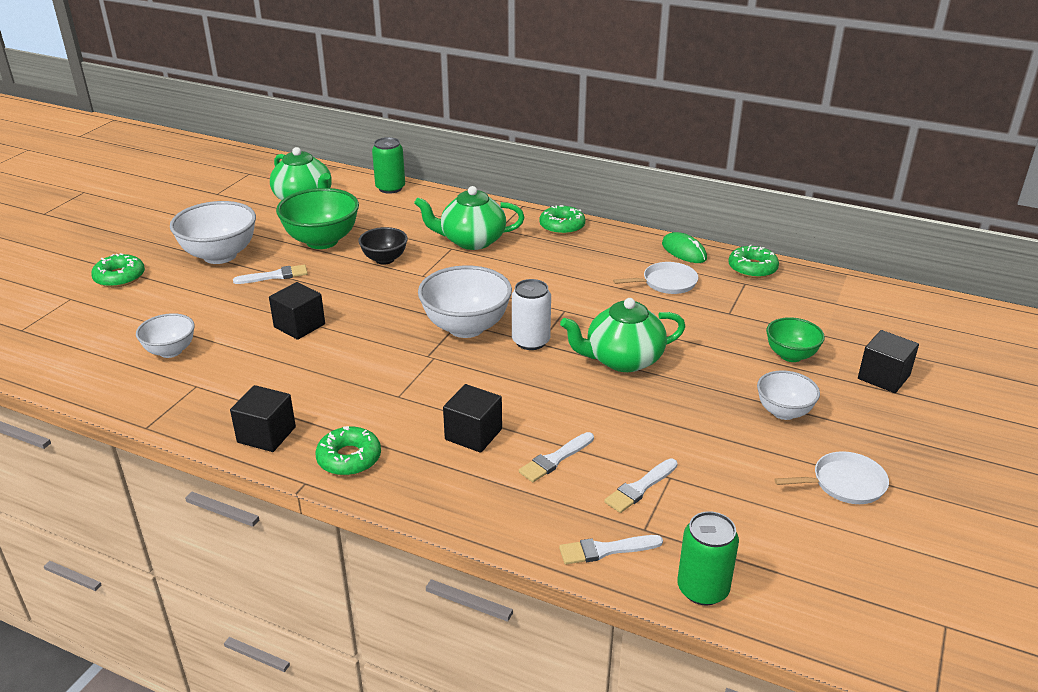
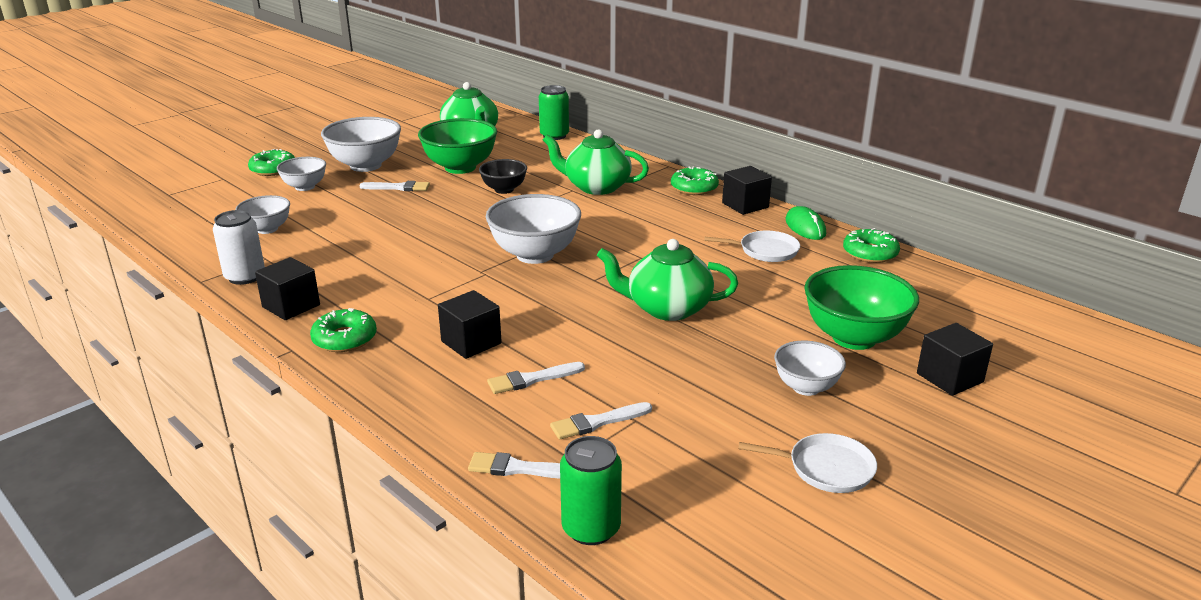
camera: 20 degrees right, 5 degrees down
(173, 293) = (305, 187): none -> white bowl
(299, 326) = (388, 228): black cube -> black cube (745, 205)
(531, 341) = (587, 277): white can -> white can (245, 277)
(791, 355) = (854, 338): green bowl -> green bowl, size x1.71

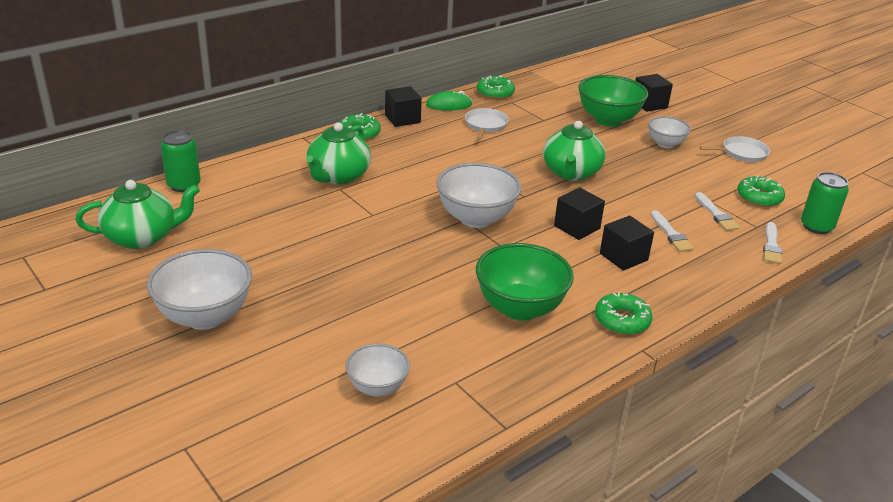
camera: 85 degrees left, 5 degrees up
(245, 277) = (499, 393): white can -> none
(273, 169) = (174, 399): green donut -> green donut (759, 197)
(291, 306) = (564, 355): black cube -> black cube (577, 227)
(305, 187) = (255, 365): white bowl -> none
(398, 187) = (289, 291): white brush -> none
(460, 167) = (248, 248): green bowl -> green bowl (520, 308)
(504, 189) = (324, 225): black bowl -> none
(826, 468) = (742, 153): white pan -> white pan turned 60 degrees clockwise

